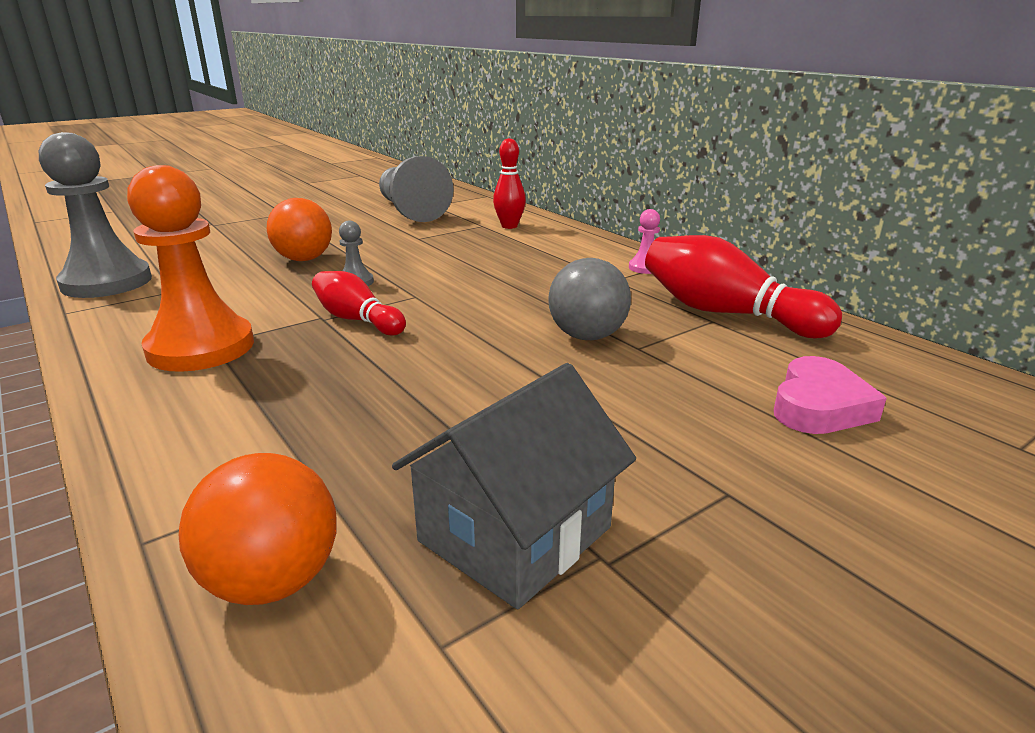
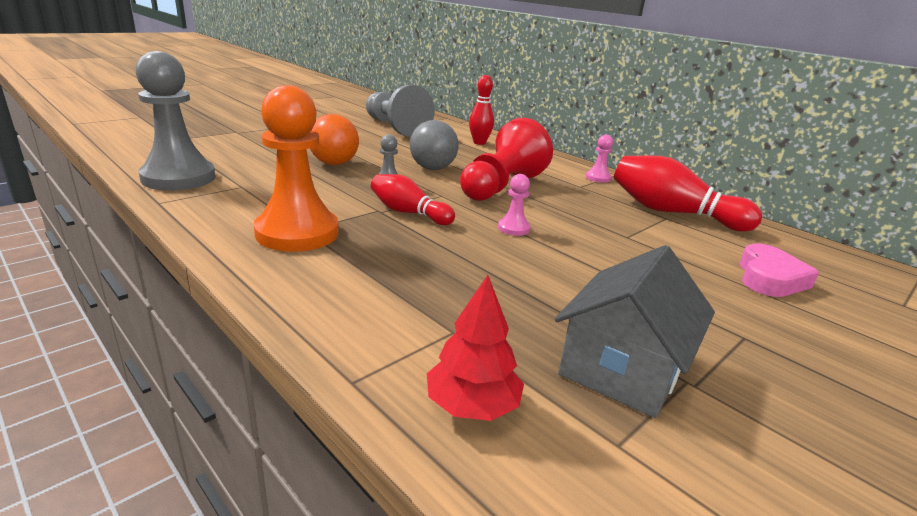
camera: 10 degrees left, 0 degrees up
(273, 581) = (472, 405): orange ball -> red tree
(483, 338) = (513, 228): none -> pink pawn
(502, 282) = (501, 186): none -> red pawn
(587, 336) = (587, 228): grey ball -> grey ball (432, 168)

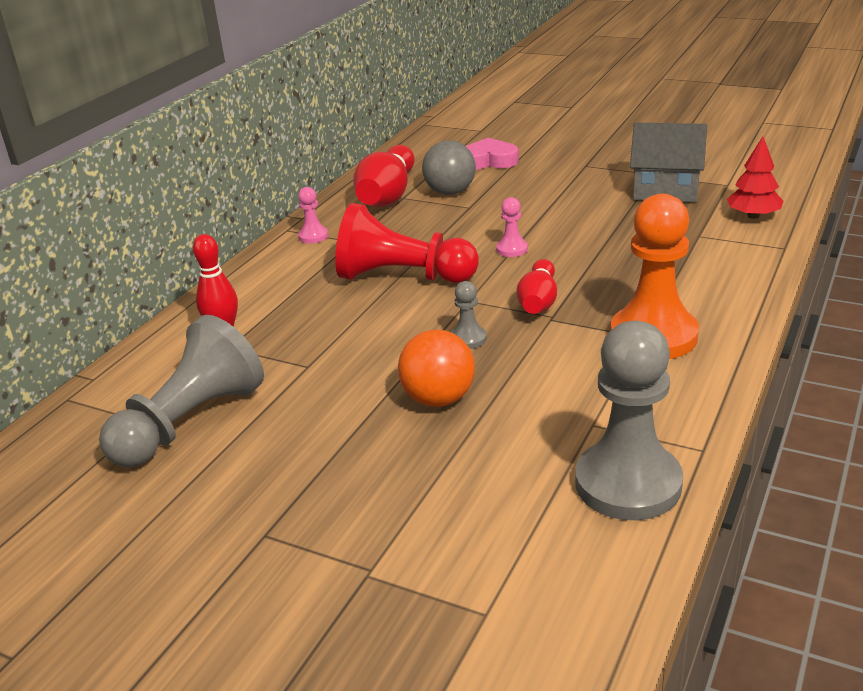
camera: 105 degrees left, 5 degrees up
(432, 168) = (382, 329): grey ball -> grey ball (450, 192)

